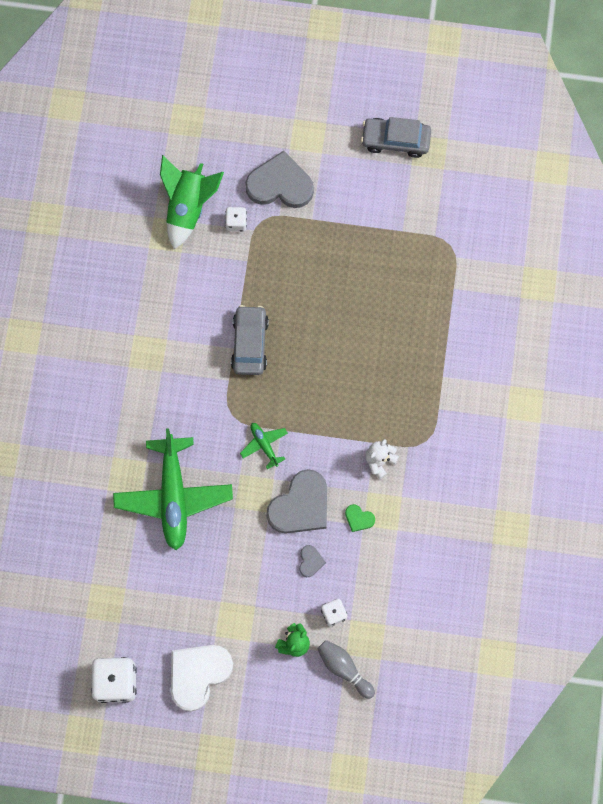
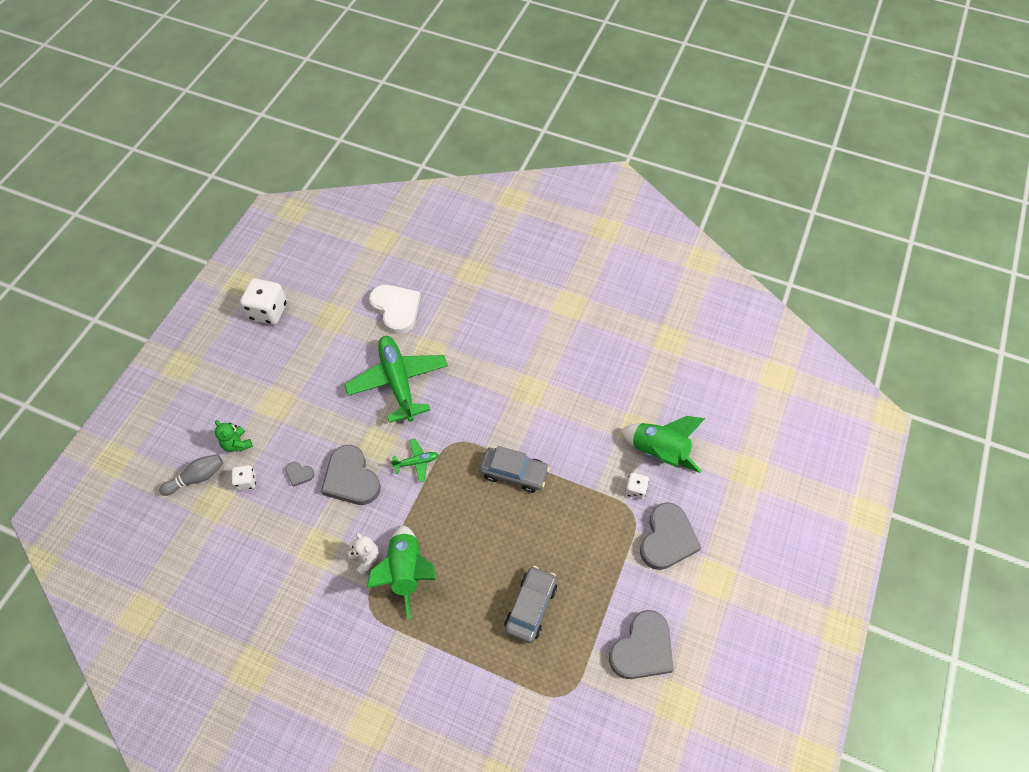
camera: 105 degrees right, 15 degrees down
(173, 496) = (398, 382): green plane -> green plane turned 60 degrees clockwise
(198, 675) = (246, 367): white heart -> white heart (396, 309)
(359, 518) = (320, 525): green heart -> none
(381, 417) = (406, 572): none -> green rocket
(391, 188) = (642, 648): none -> grey heart
(395, 140) = (696, 669): grey car -> grey car (531, 607)

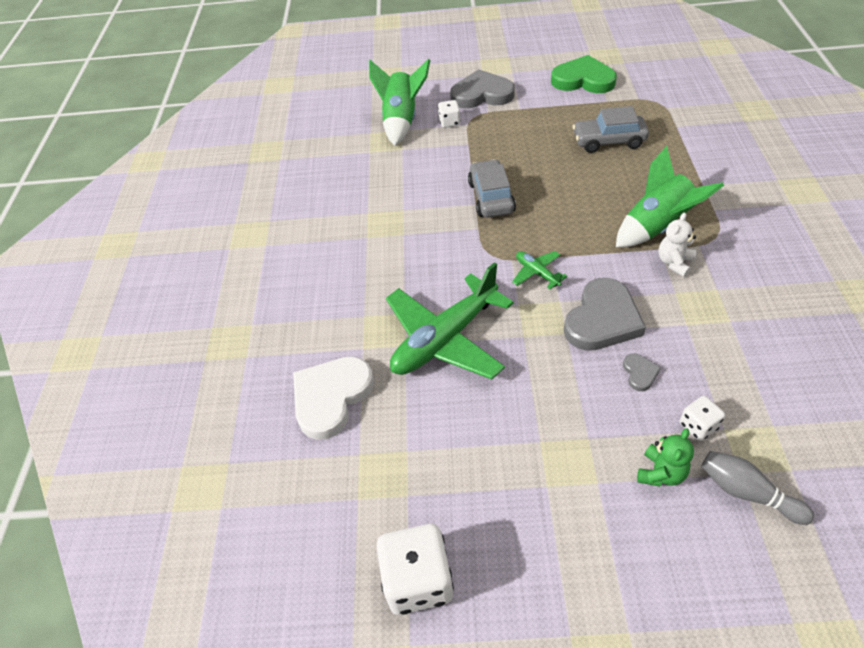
camera: 110 degrees left, 10 degrees down
(642, 648) = (583, 80): grey heart -> green heart

